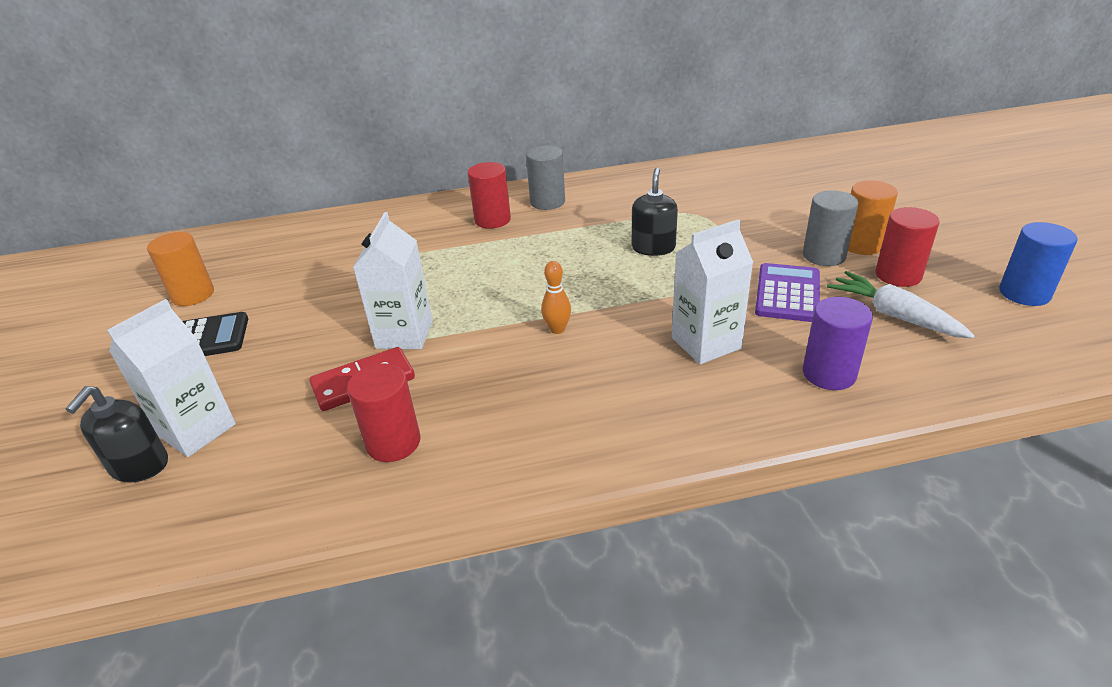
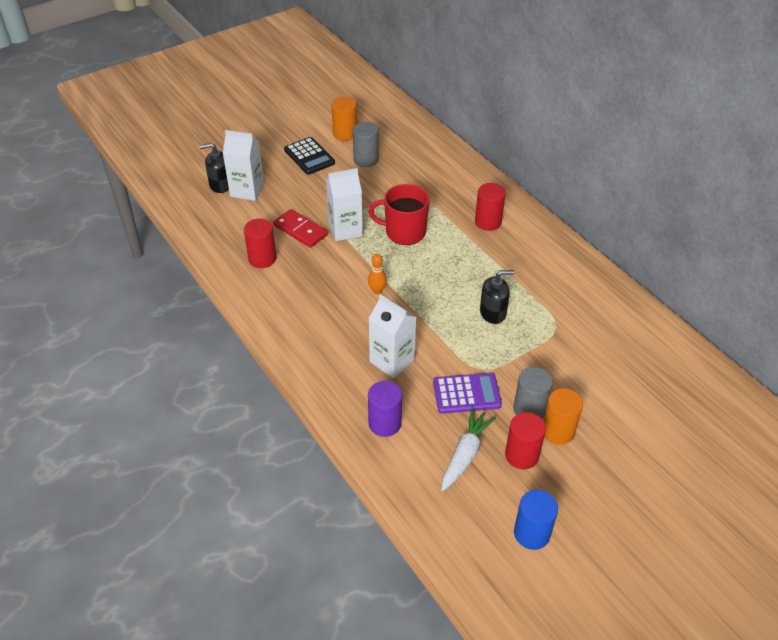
camera: 65 degrees right, 10 degrees up
(456, 283) = (404, 232): none -> red mug
(547, 202) = (528, 241): grey cylinder -> grey cylinder (366, 160)

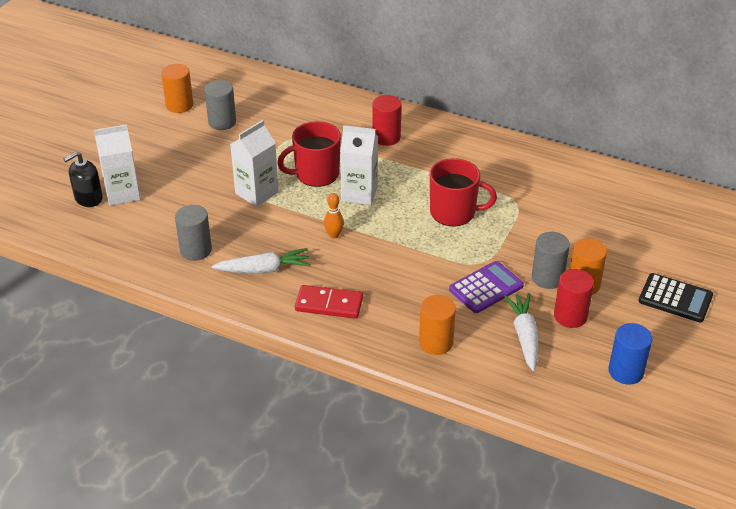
camera: 30 degrees left, 5 degrees down
(262, 259) = (195, 250): red cylinder -> grey cylinder
(299, 297) = (264, 269): none -> white carrot
(300, 230) = (212, 210): red domino -> red domino (329, 304)
(309, 156) = (161, 139): black calculator -> black calculator (675, 298)
(384, 423) = (436, 342): purple cylinder -> orange cylinder
(392, 361) = (398, 288): white carton -> white carton (359, 193)
(493, 313) = (454, 212): black soap dispenser -> red mug

